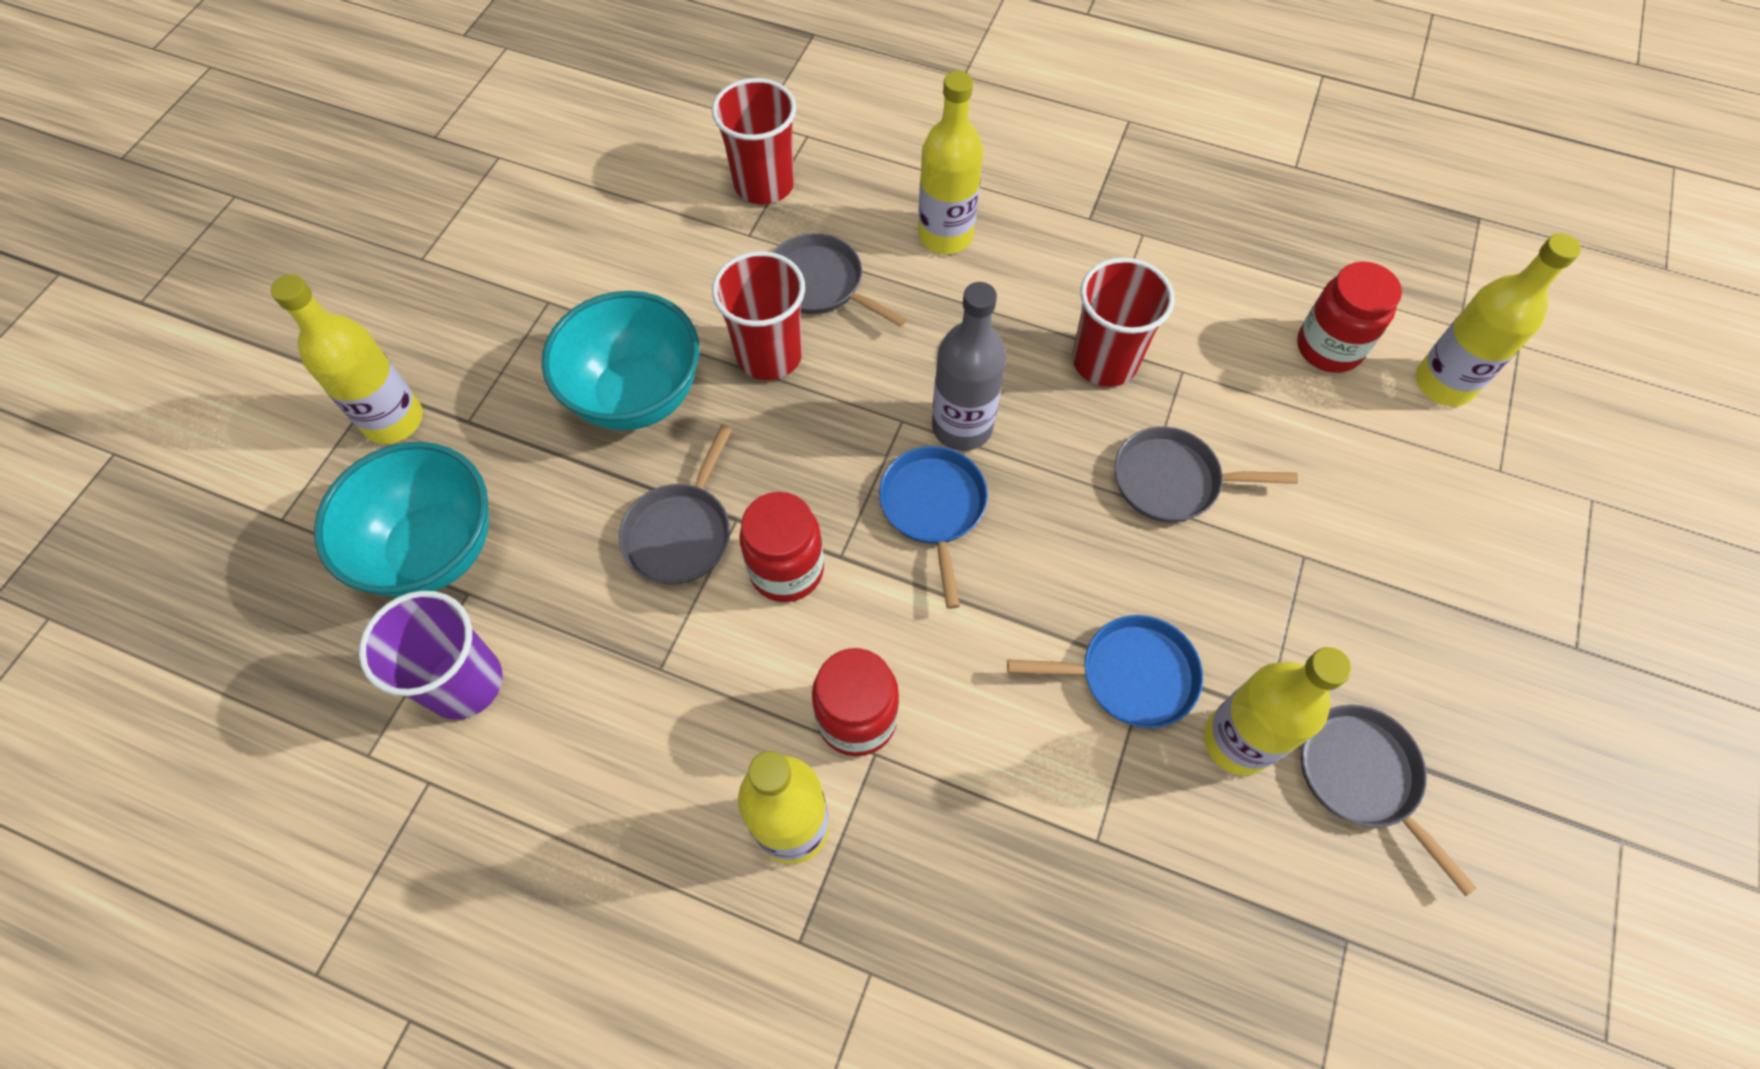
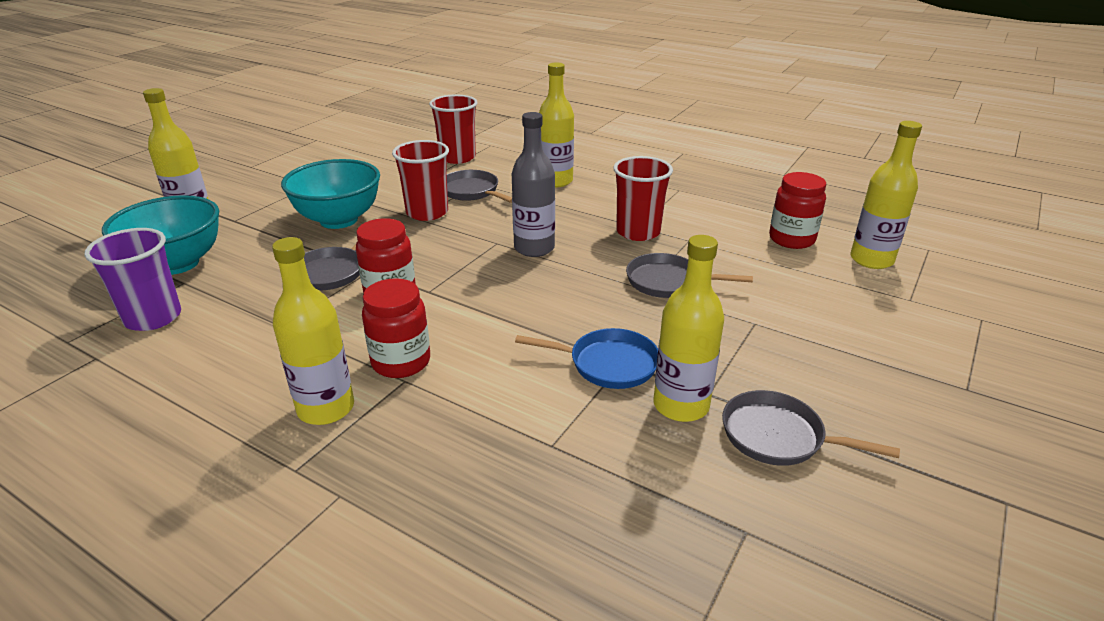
camera: 10 degrees right, 30 degrees down
(934, 508) = (500, 278): blue pan -> none
(1362, 777) = (778, 436): grey pan -> grey pan turned 45 degrees counterclockwise

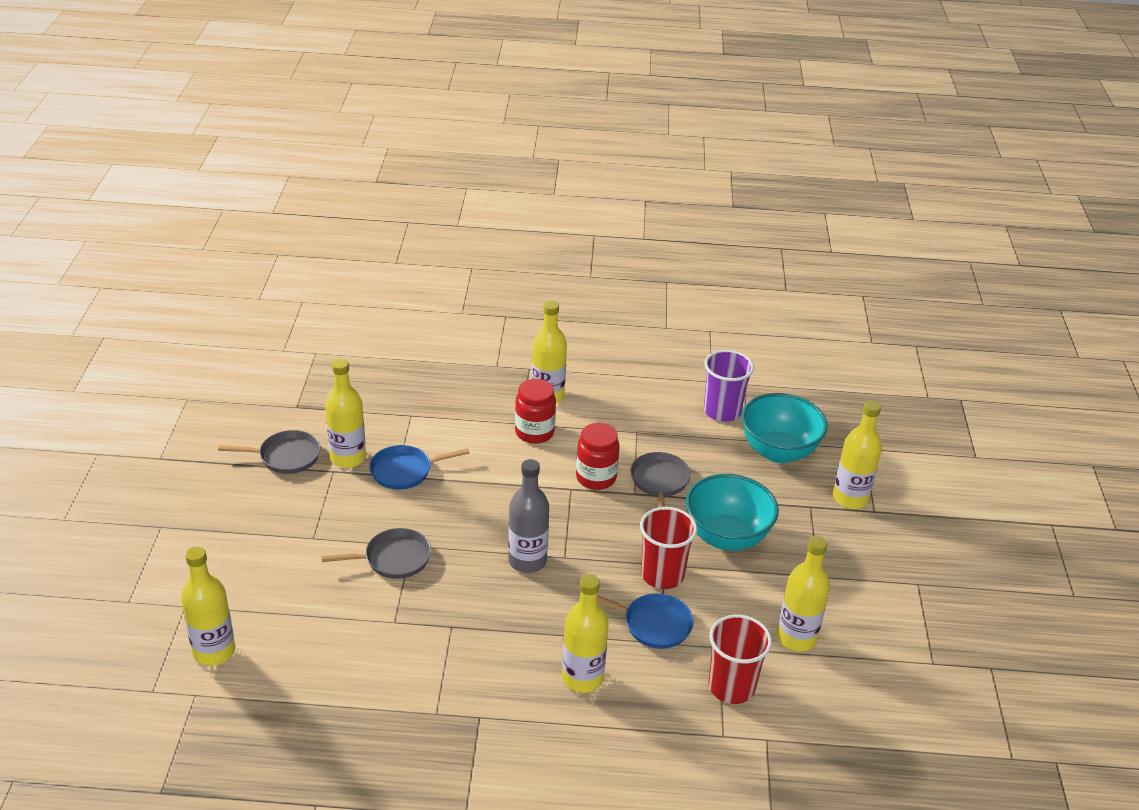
camera: 150 degrees right, 5 degrees up
(380, 165) = (796, 638): none -> yellow bottle
(472, 191) = (653, 624): grey pan -> blue pan
(638, 232) = (447, 617): red cup -> none
(791, 239) = (293, 658): red jar -> none

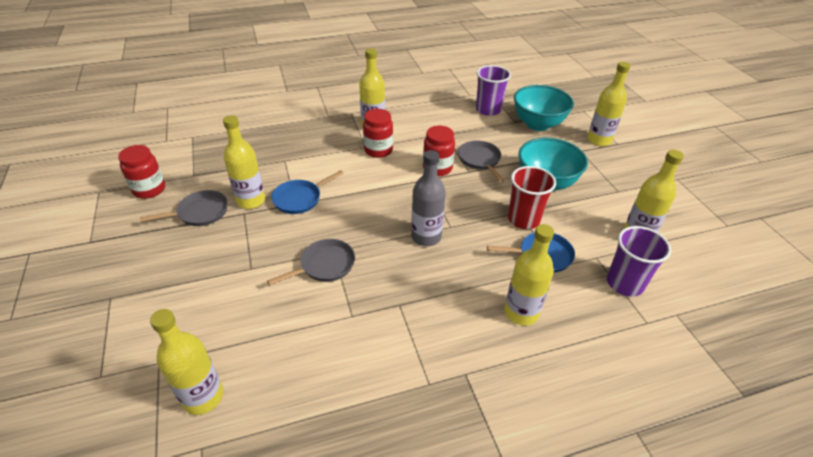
camera: 20 degrees left, 5 degrees up
(241, 412) = (149, 189): none -> red jar
(731, 687) = (624, 283): red cup -> purple cup

